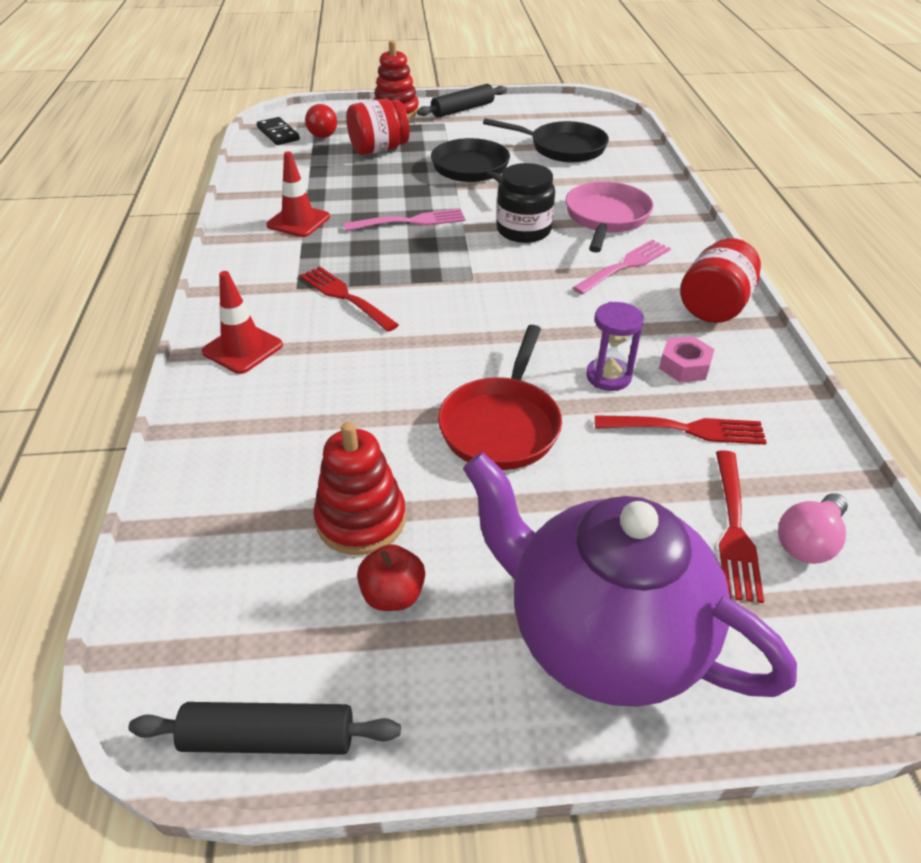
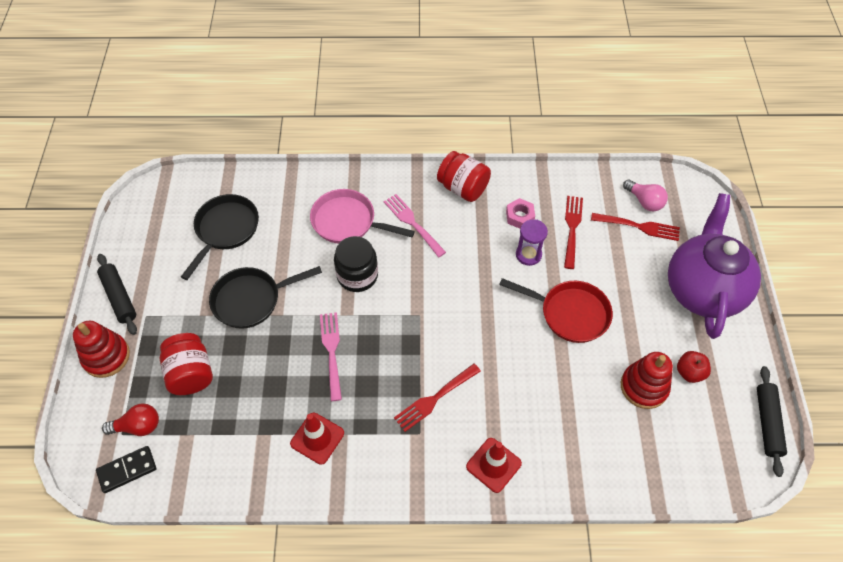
camera: 85 degrees left, 15 degrees up
(602, 636) = (702, 290): purple teapot -> purple teapot turned 150 degrees clockwise

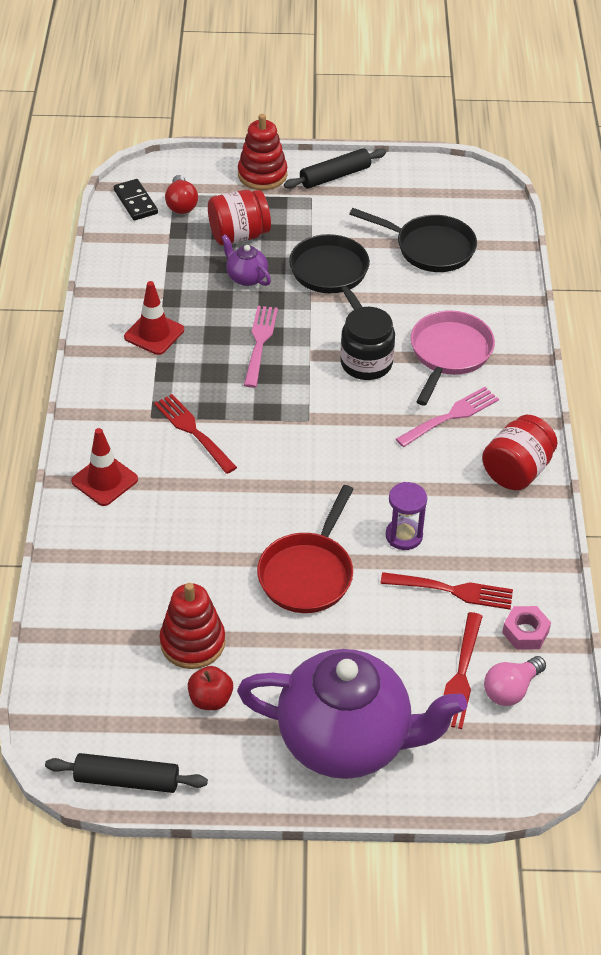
camera: 90 degrees right, 10 degrees down
(249, 365) = (246, 277): none -> purple teapot
(332, 352) = (260, 343): pink fork -> pink fork turned 75 degrees counterclockwise
(519, 216) = (470, 531): pink nut -> pink nut (525, 632)

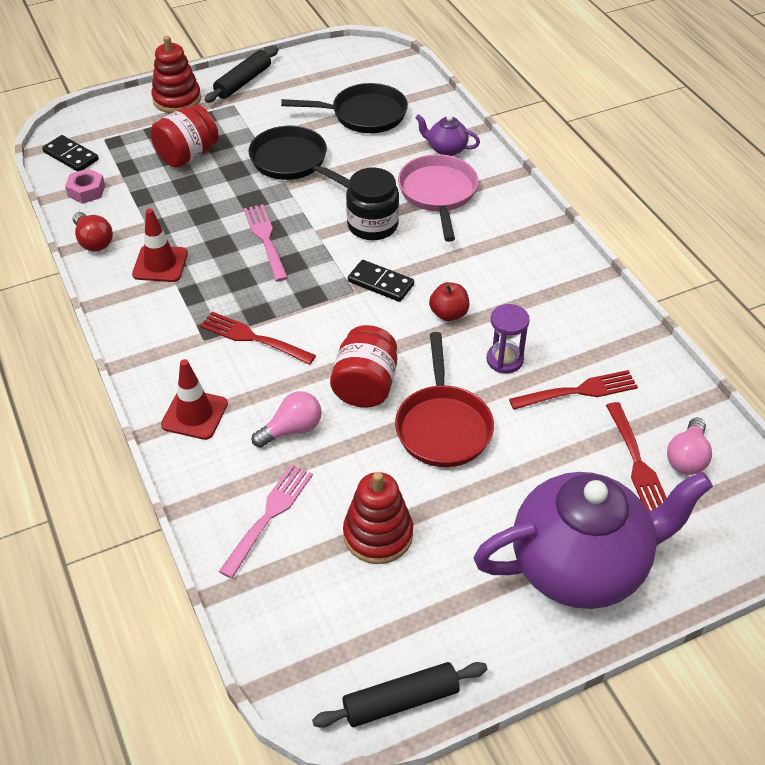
camera: 25 degrees left, 0 degrees up
(177, 525) = (292, 429): none -> pink light bulb
(181, 204) = (116, 145): red light bulb -> red light bulb (93, 241)
(210, 699) = (430, 582): red apple -> red apple (449, 314)
(246, 277) = (217, 188): purple teapot -> purple teapot (446, 149)
(338, 422) = (381, 283): none -> black domino
(451, 416) = (475, 244): pink fork -> pink fork (269, 516)
(516, 470) = (560, 269): red jar -> red jar (365, 386)
(525, 632) = (663, 403): pink nut -> pink nut (86, 191)

